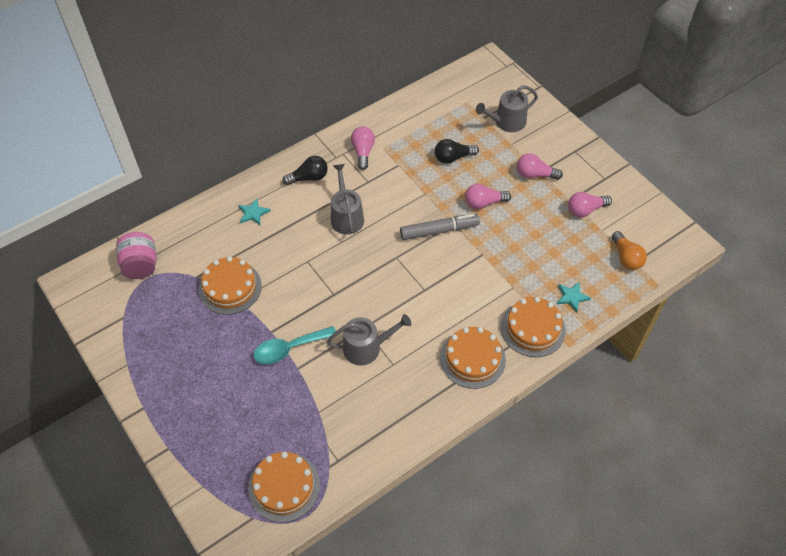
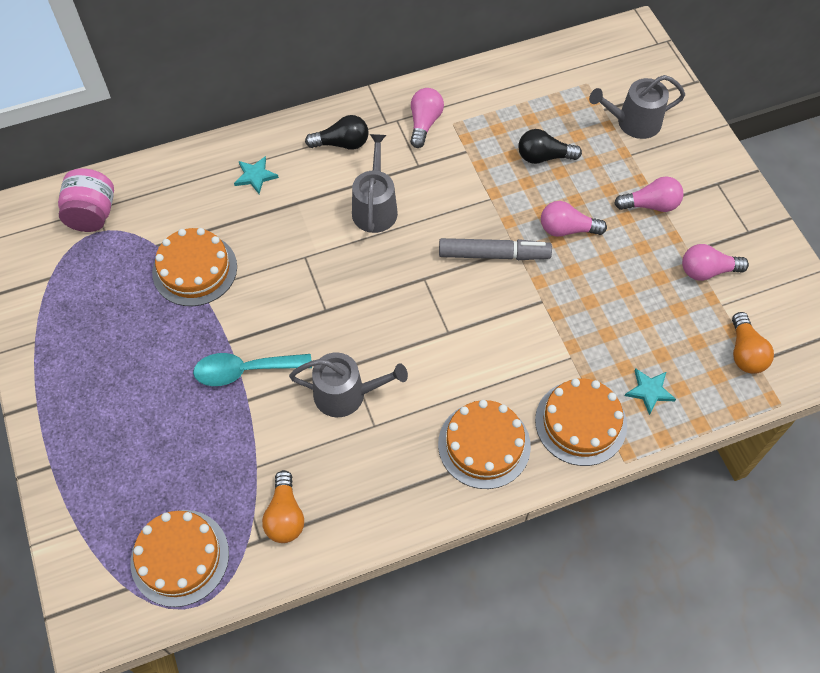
camera: 15 degrees right, 5 degrees up
(350, 439) = (285, 515): none -> orange light bulb
(535, 174) = (650, 205): pink light bulb -> pink light bulb turned 150 degrees clockwise

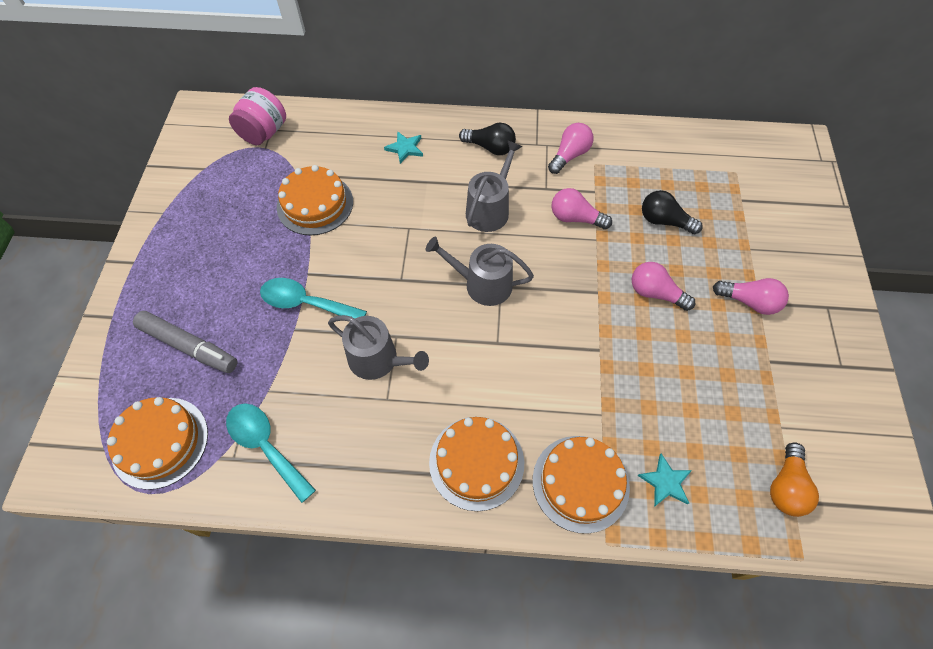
camera: 25 degrees right, 0 degrees up
(285, 515) = (266, 446): orange light bulb -> turquoise spoon
(493, 255) = (574, 289): grey marker -> grey marker (189, 346)
(633, 122) = (765, 221): grey watering can -> grey watering can (482, 284)
(707, 271) = (780, 387): pink light bulb -> pink light bulb (575, 218)

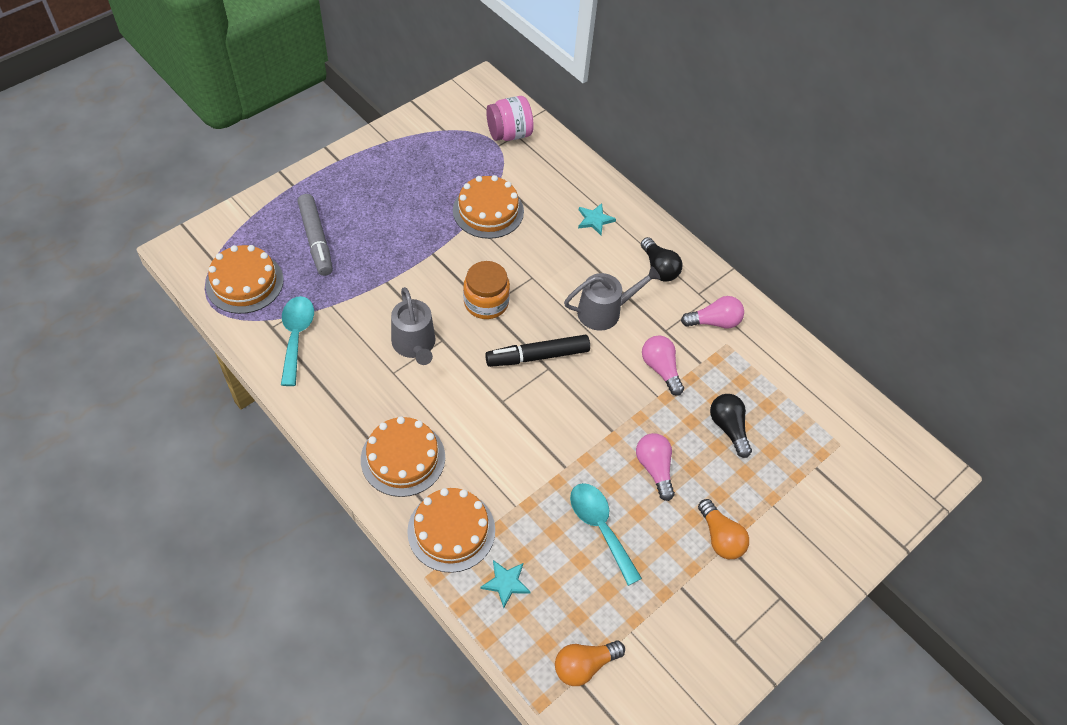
camera: 40 degrees right, 5 degrees down
(306, 303) = (411, 271): turquoise spoon -> turquoise spoon (600, 527)
(396, 276) = (486, 302): none -> orange jar
(482, 284) = (537, 356): grey watering can -> black marker
(749, 302) = (720, 537): pink light bulb -> orange light bulb

